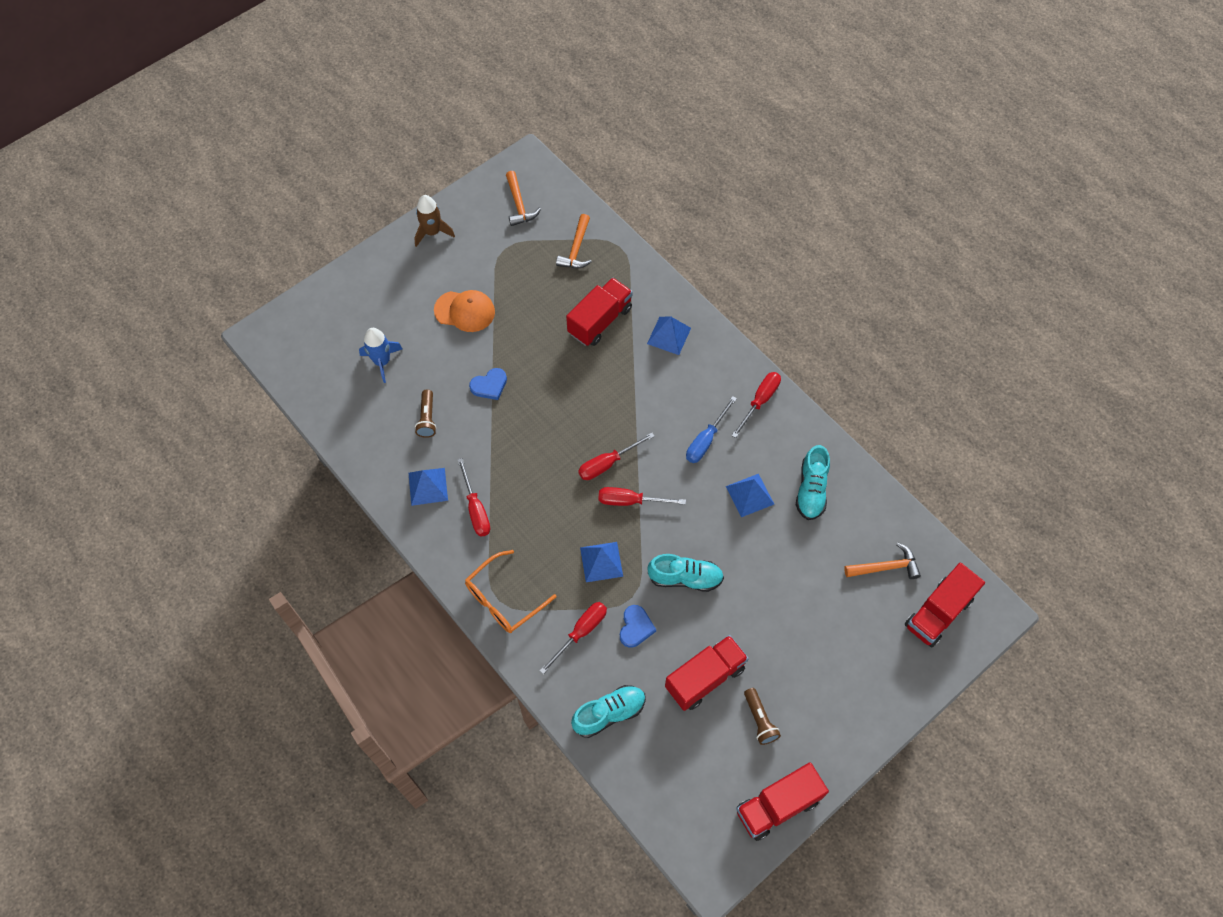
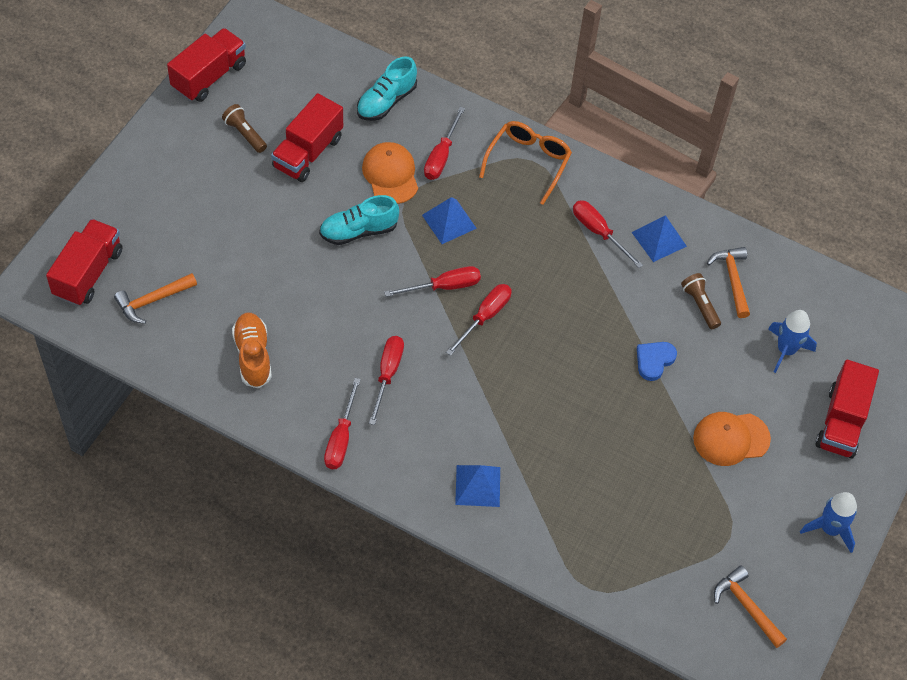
camera: 155 degrees right, 5 degrees down
(432, 232) = (830, 529): brown rocket -> blue rocket
(576, 249) = (642, 566): orange hammer -> orange hammer (732, 280)
(600, 321) = (567, 478): red truck -> red truck (841, 422)
(635, 627) = (390, 175): blue heart -> orange cap
(706, 440) = (387, 374): blue screwdriver -> red screwdriver
(749, 495) = (319, 330): blue pyramid -> none
(811, 490) = (253, 356): turquoise shoe -> orange shoe

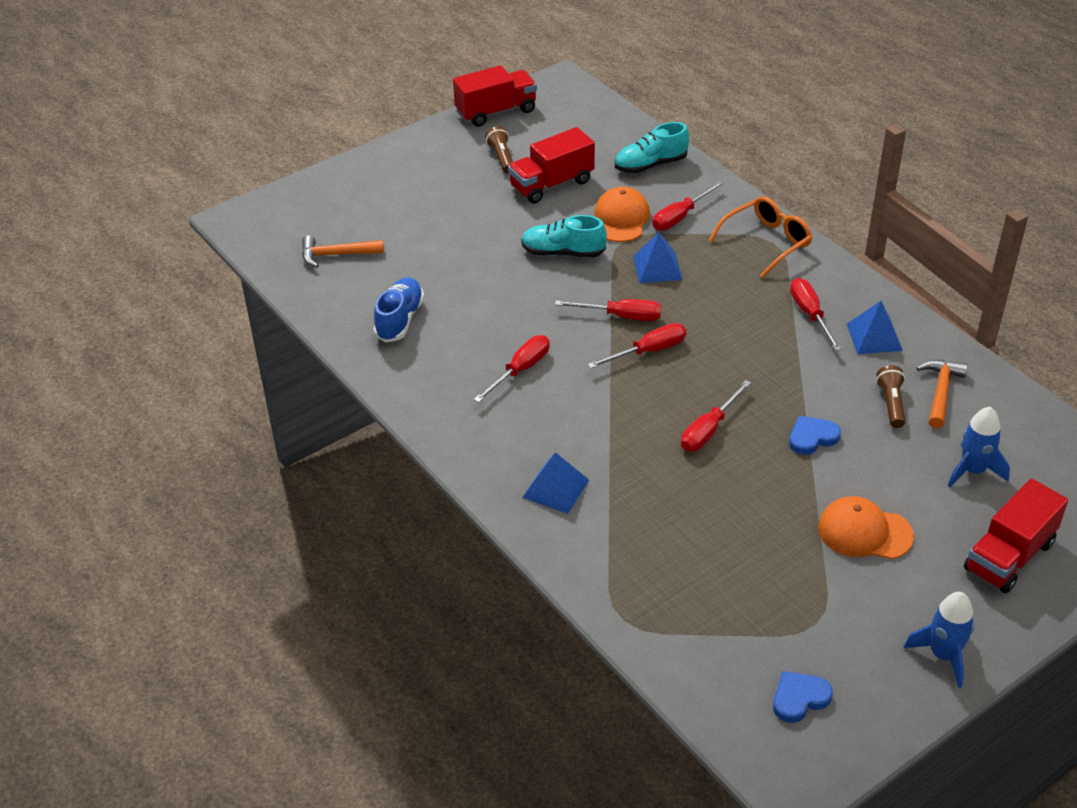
camera: 30 degrees right, 15 degrees down
(88, 273) = (294, 221): red truck -> none
(253, 356) = (400, 320): orange shoe -> blue shoe
(341, 438) = (441, 408): red screwdriver -> red screwdriver (708, 430)
(747, 607) = (799, 698): orange hammer -> blue heart

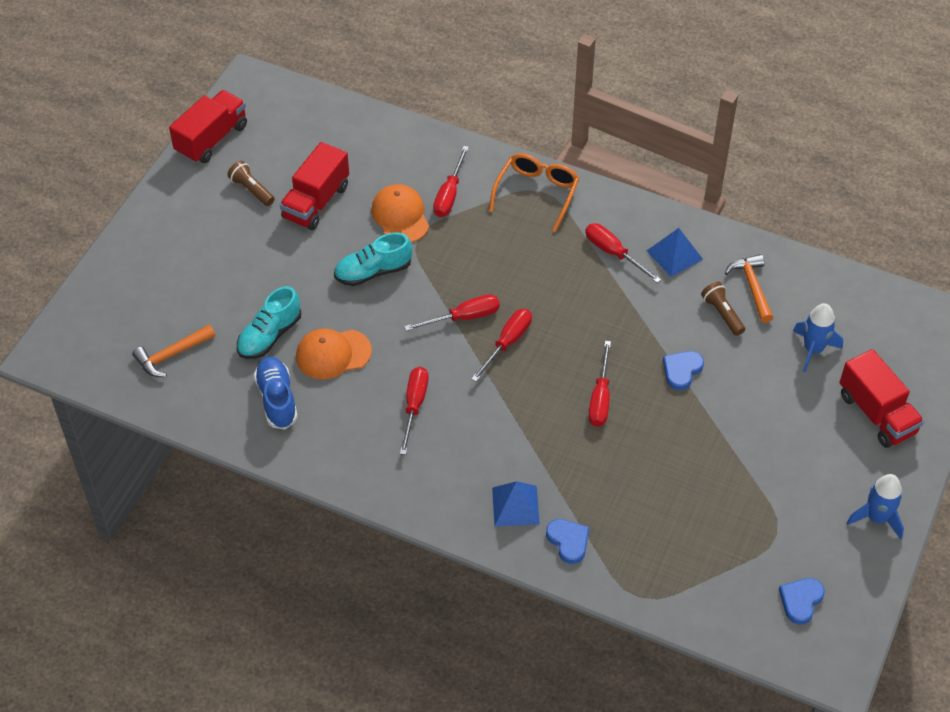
camera: 30 degrees left, 10 degrees up
(586, 540) = (568, 541): none -> blue heart
(650, 165) = (390, 148): turquoise shoe -> turquoise shoe (269, 336)
(657, 267) = (463, 255): blue pyramid -> none
(864, 532) = (767, 439): orange cap -> orange cap (333, 354)
(1009, 556) = (876, 413): red truck -> red truck turned 45 degrees counterclockwise

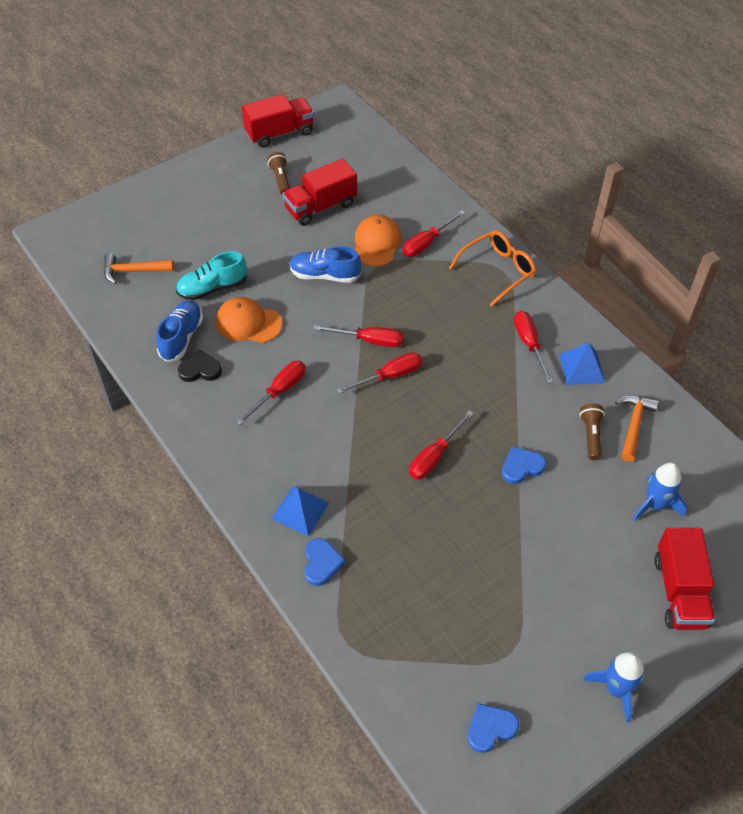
camera: 30 degrees right, 0 degrees up
(320, 422) = (200, 369): none -> black heart
(373, 272) = (325, 275): turquoise shoe -> blue shoe

